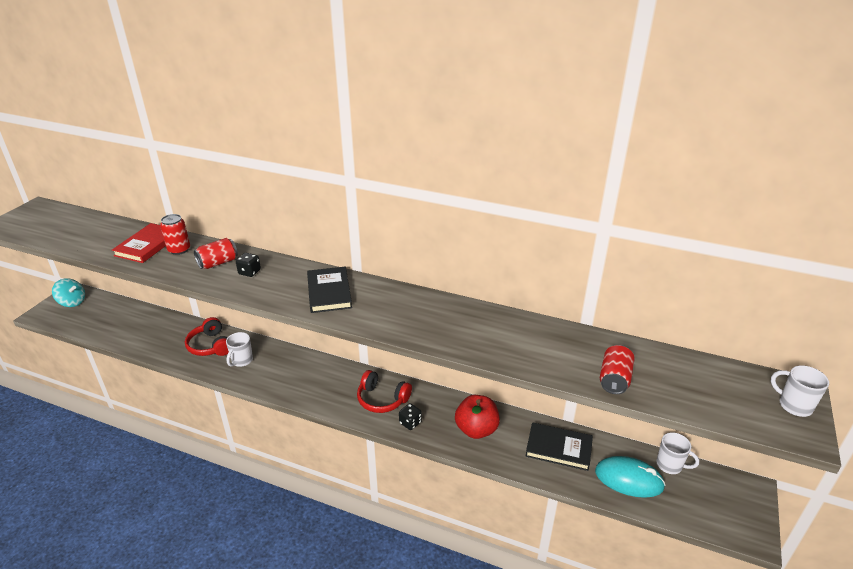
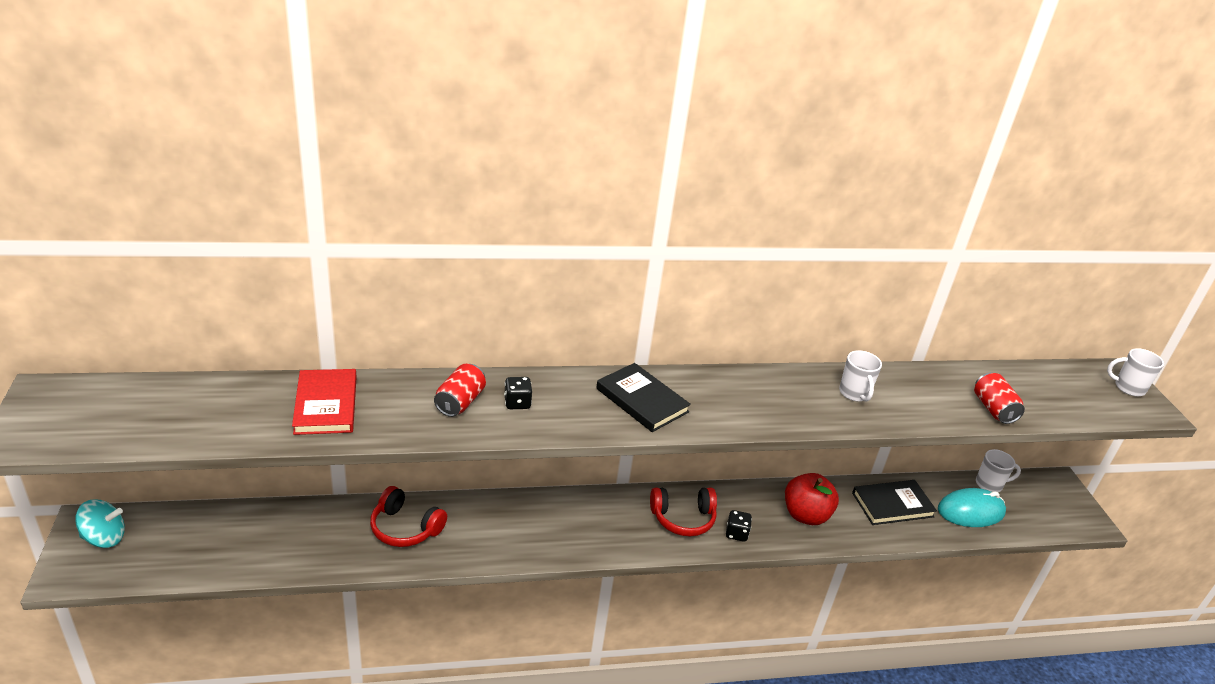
camera: 35 degrees left, 0 degrees up
(179, 250) = (382, 399): red can -> none
(241, 361) = (469, 533): white mug -> white mug (854, 393)

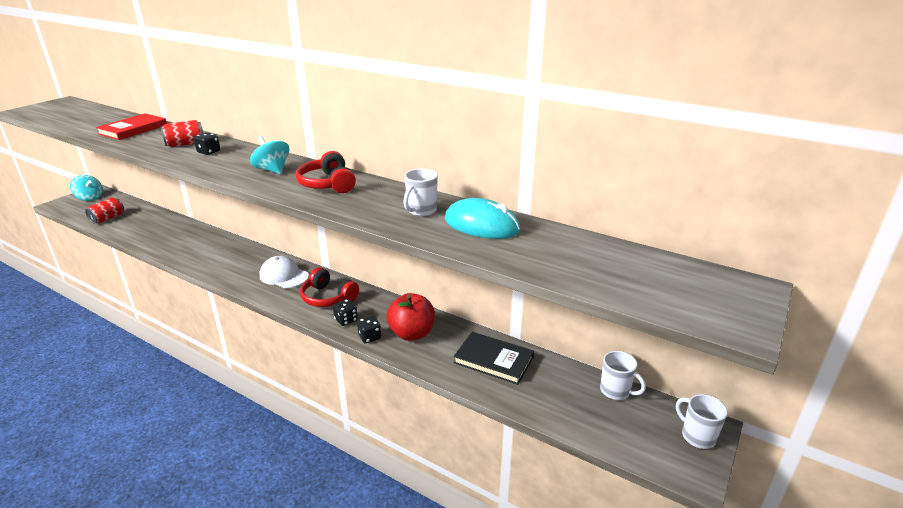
camera: 45 degrees right, 5 degrees down
(405, 528) = (189, 240): red headphones -> red headphones (328, 184)
(600, 517) = (284, 276): none -> white cap
(642, 400) = (272, 170): black book -> turquoise spinning top
(781, 539) = (370, 337): none -> black dice
(970, 511) = (561, 398): turquoise mouse -> turquoise mouse (481, 225)
(993, 409) = (528, 258): red can -> red can (108, 218)
(1128, 388) = (738, 300): white mug -> white mug (697, 436)

